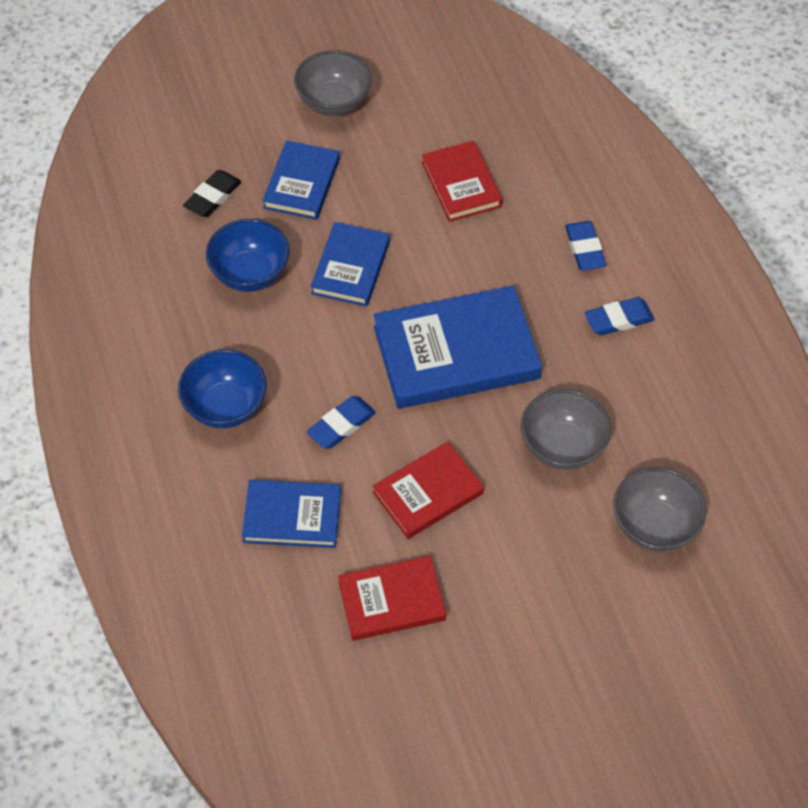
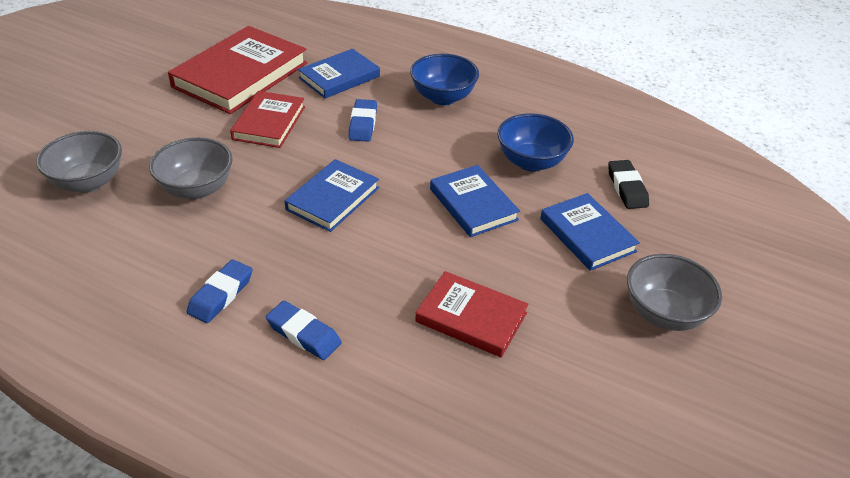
camera: 135 degrees right, 15 degrees down
(392, 601) = (240, 75): red book -> red book, size x1.69
(456, 353) = (332, 198): blue book -> blue book, size x0.59

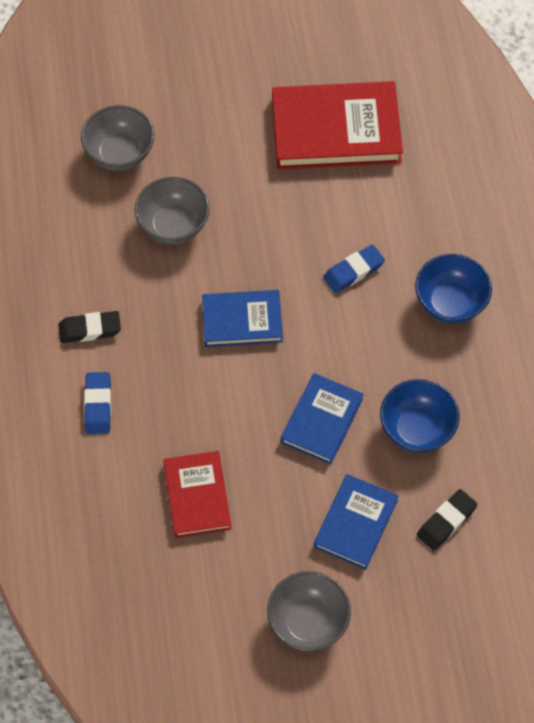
camera: 55 degrees right, 20 degrees up
(221, 295) = (90, 329): blue eraser -> black eraser
(269, 123) = (292, 205): red book -> none
(339, 77) = (404, 203): blue book -> none

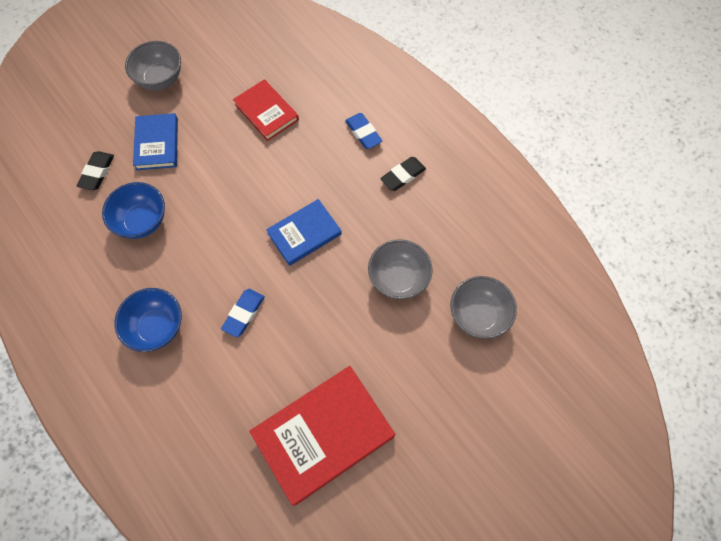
camera: 150 degrees right, 5 degrees up
(321, 420) = (211, 194): blue book -> none

